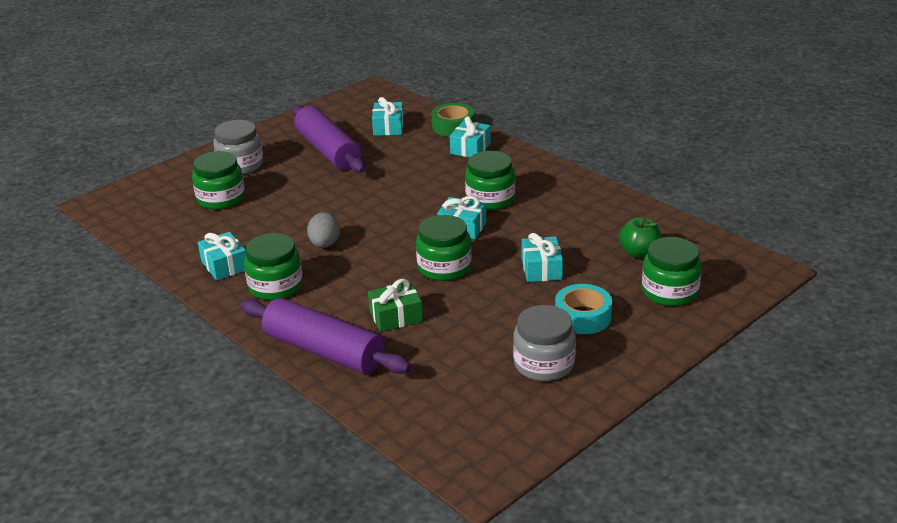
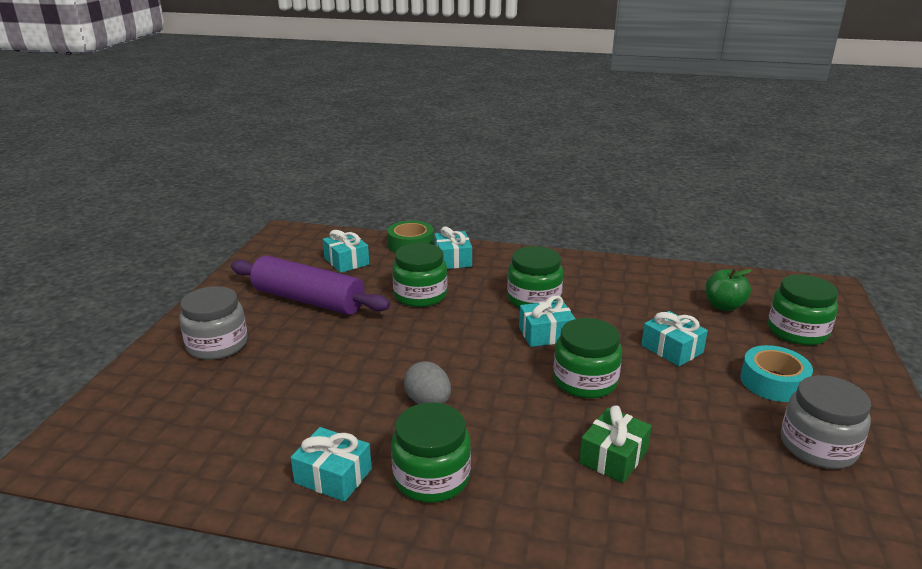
camera: 35 degrees left, 5 degrees down
(221, 198) = (234, 391): green jar -> green jar (420, 295)
(324, 350) = (595, 539): purple rolling pin -> none

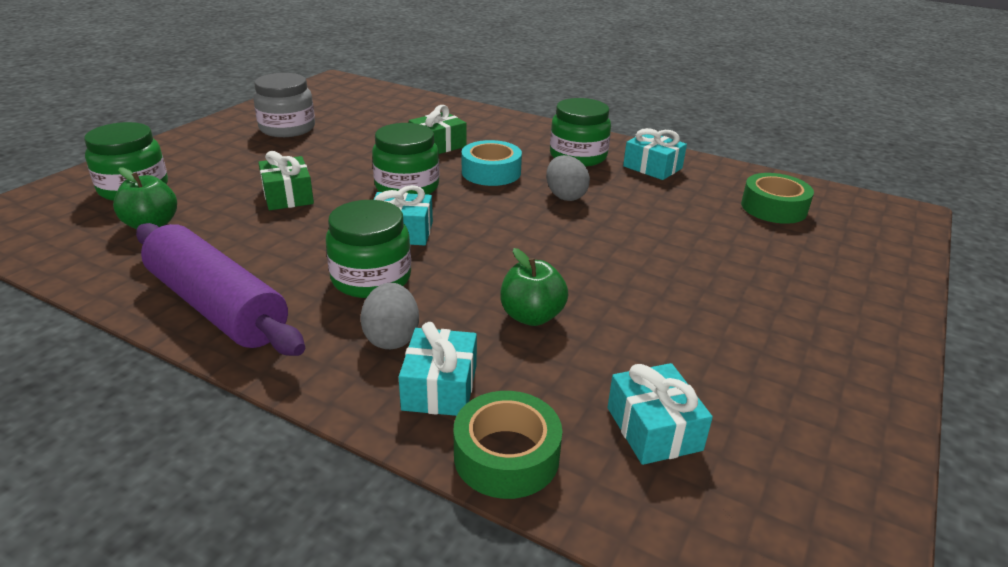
camera: 165 degrees left, 5 degrees up
(205, 432) = (773, 208): none -> green tape
(217, 345) = (818, 291): grey jar -> none
(308, 300) = (712, 341): purple rolling pin -> purple rolling pin (217, 306)
(420, 295) = (531, 316): green jar -> green apple
(492, 273) = (391, 338): none -> grey egg
(672, 349) = (288, 196): turquoise gift -> green gift
(773, 382) = (244, 160): turquoise tape -> turquoise tape (491, 172)

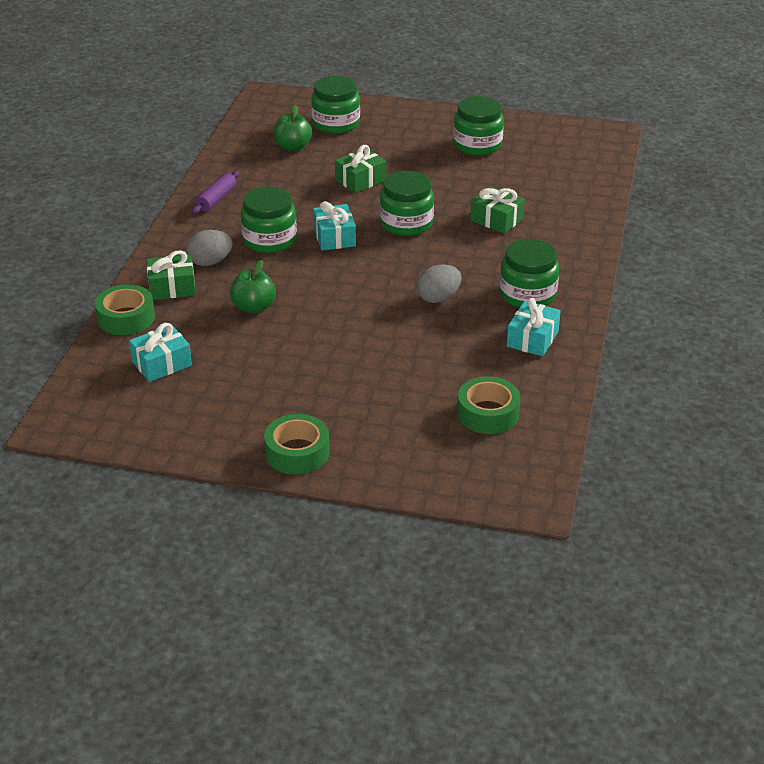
camera: 75 degrees right, 5 degrees up
(217, 306) = (216, 199): purple rolling pin -> purple rolling pin, size x0.48
(287, 128) = (477, 145): grey jar -> green jar
(440, 387) = (172, 287): turquoise gift -> green gift
(491, 172) = (459, 255): turquoise tape -> none
(863, 332) = (297, 452): none -> green tape

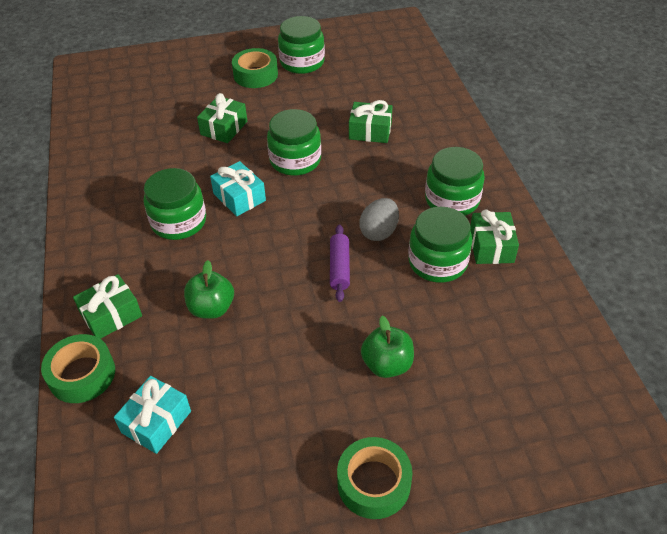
camera: 25 degrees left, 10 degrees up
(210, 262) = (134, 269): grey egg -> none
(216, 199) = (97, 192): purple rolling pin -> purple rolling pin (339, 267)
(293, 147) = (139, 112): green apple -> green apple (387, 364)
(336, 123) = (164, 77): green jar -> green jar (437, 262)
(488, 413) = (516, 349): green tape -> green tape (255, 75)
(532, 339) = (491, 246): turquoise gift -> green gift

